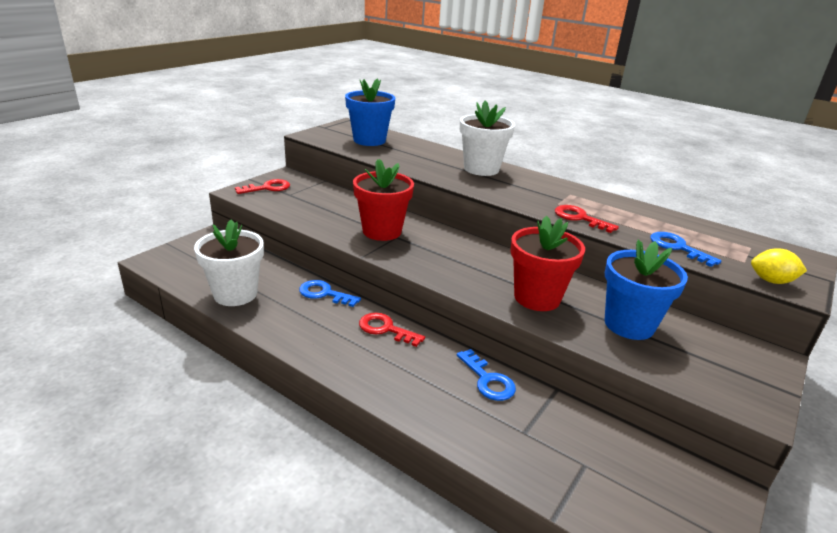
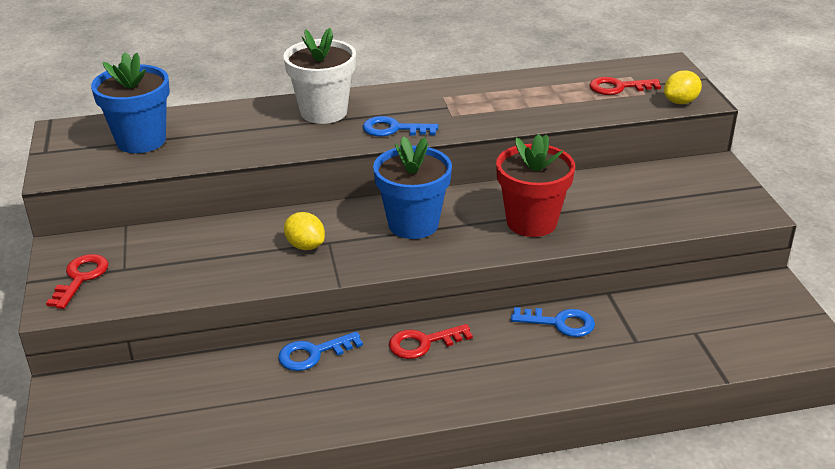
camera: 45 degrees left, 5 degrees up
(235, 294) = (231, 421): white flower pot -> none
(382, 231) = (305, 246): red flower pot -> yellow lemon
(579, 218) = (492, 121): red key -> red key (618, 87)
(629, 325) = (617, 201): blue flower pot -> blue flower pot (413, 224)
(677, 247) = (593, 107): blue key -> blue key (393, 129)

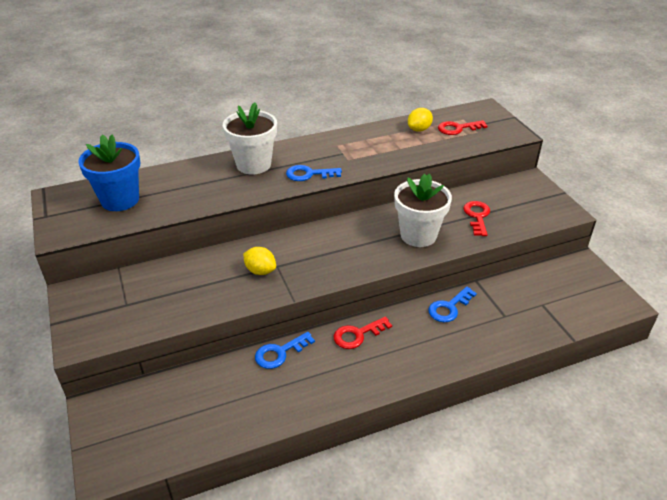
camera: 10 degrees left, 5 degrees up
(81, 278) = (93, 316): red key -> red key (477, 216)
(413, 224) = (335, 245): blue flower pot -> none
(531, 222) = (418, 235): red flower pot -> white flower pot
(559, 323) = (449, 307): blue key -> blue key turned 135 degrees clockwise
(680, 102) = (503, 136): yellow lemon -> yellow lemon (419, 129)

